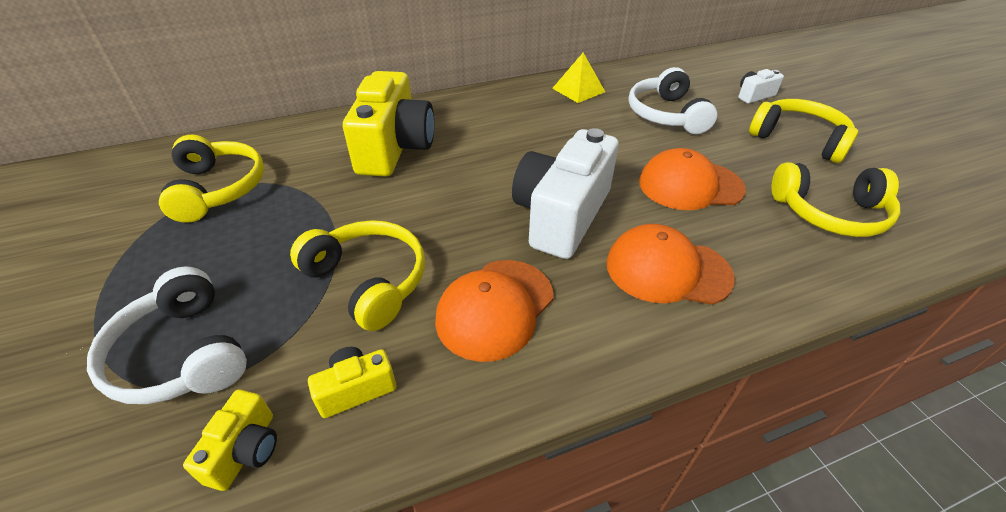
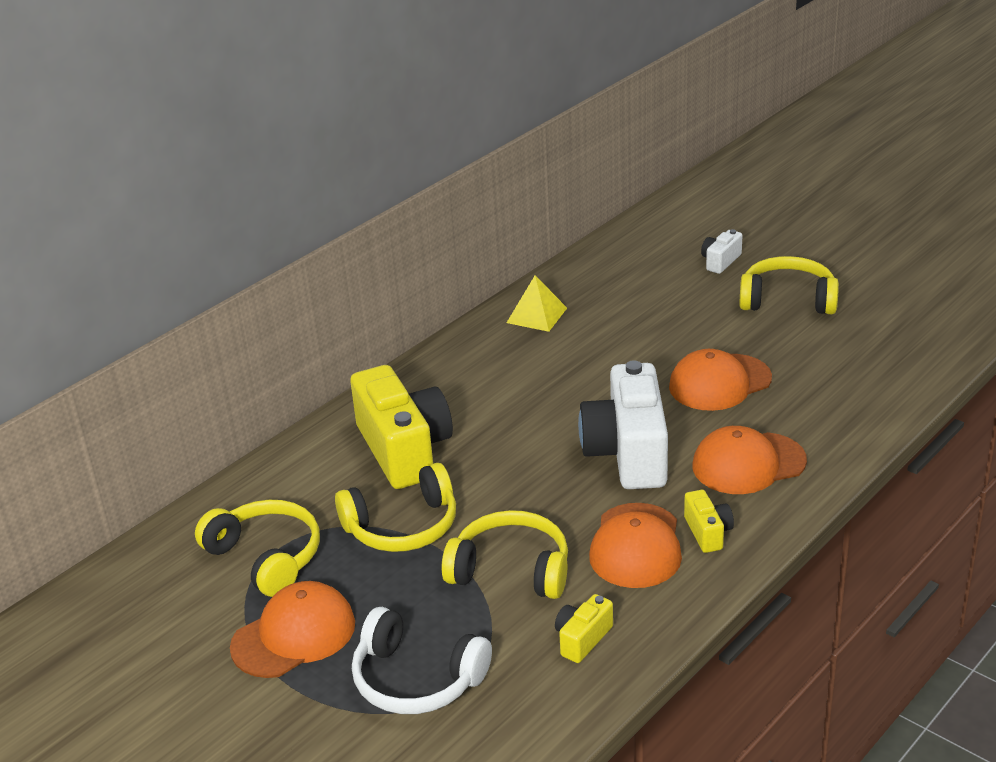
camera: 25 degrees left, 10 degrees down
(155, 260) = (294, 635): none -> orange cap
(246, 450) = (542, 703): yellow camera -> yellow camera (708, 532)
(666, 115) = (649, 315): white headphones -> none
(829, 213) = (848, 366): yellow headphones -> yellow headphones (403, 526)

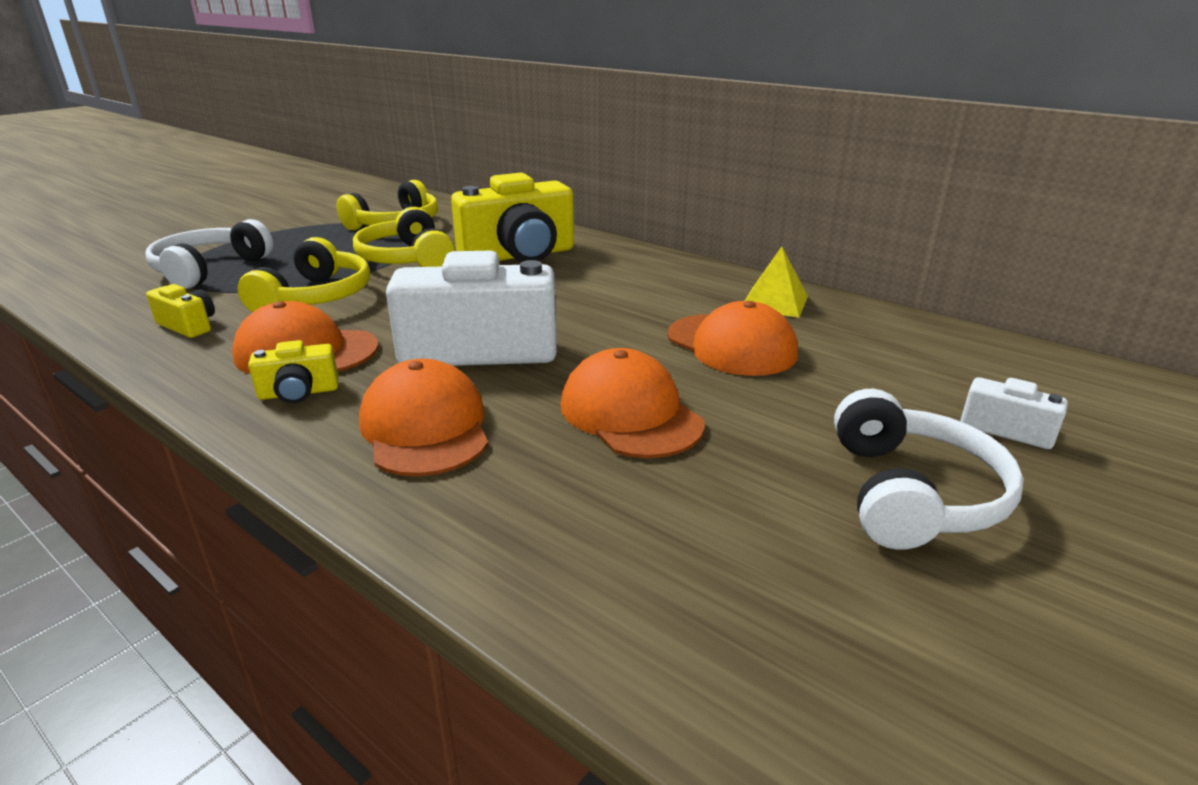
camera: 85 degrees right, 5 degrees down
(294, 635) = (300, 235): orange cap -> orange cap (731, 345)
(788, 300) = (912, 493): yellow headphones -> white headphones

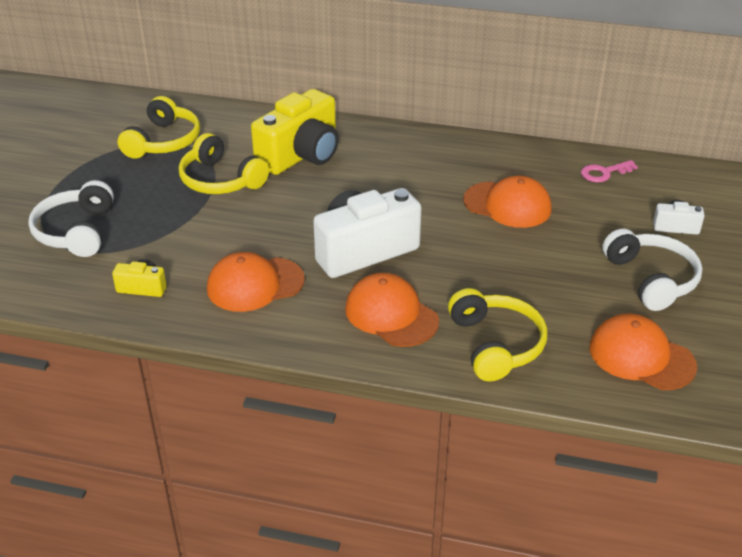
camera: 25 degrees left, 10 degrees up
(298, 393) = (290, 315): yellow camera -> none
(315, 297) = (199, 236): yellow headphones -> yellow headphones (496, 345)
(630, 414) = (491, 272): orange cap -> orange cap (641, 357)
(774, 302) = (507, 160): yellow pyramid -> none
(914, 340) = (604, 173): none -> pink key

